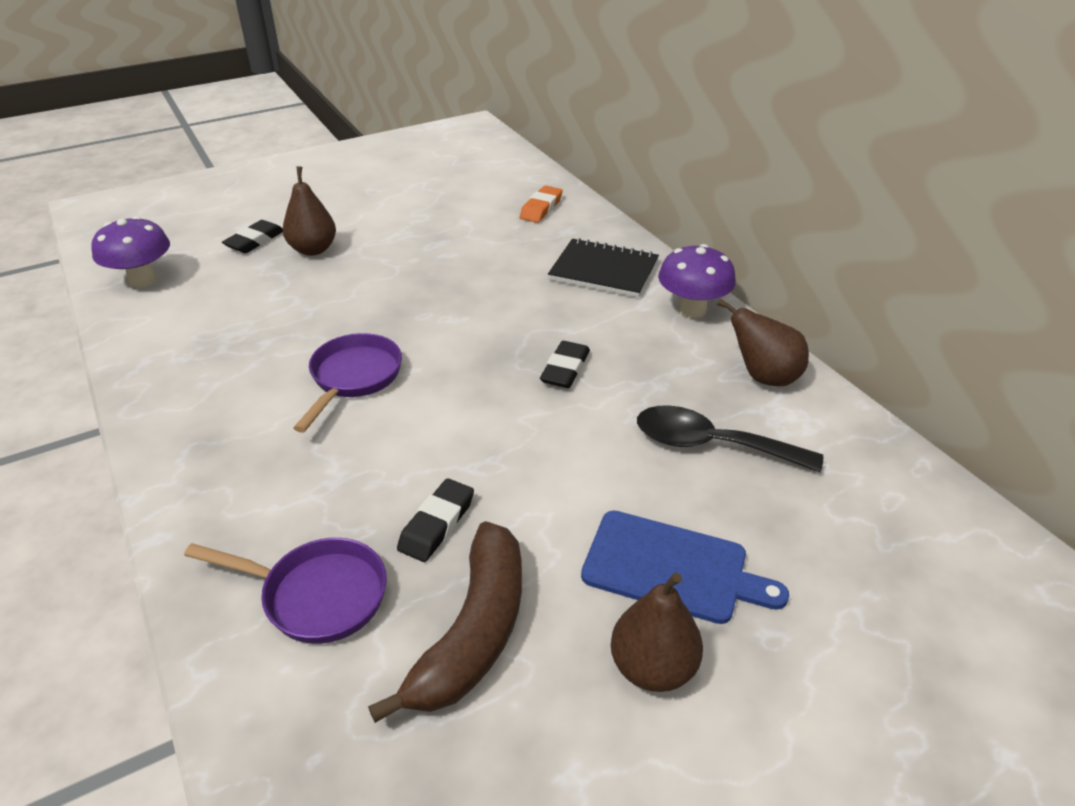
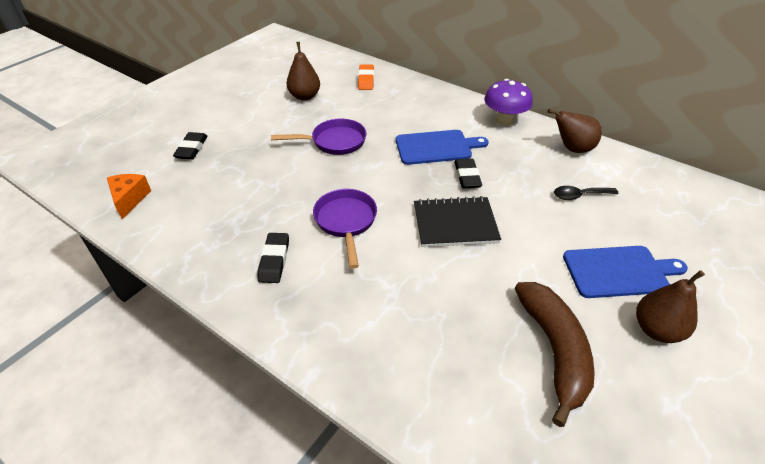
camera: 25 degrees left, 5 degrees up
(142, 280) = (129, 199): purple mushroom -> orange cheese
(313, 249) = (240, 144): brown pear -> brown pear (305, 96)
(317, 595) = (448, 367): purple pan -> purple pan (334, 142)
(436, 524) = (478, 295): black eraser -> black eraser (274, 260)
(557, 319) = (436, 147): none -> blue cutting board
(604, 271) = (436, 110): black notebook -> black notebook (455, 224)
(711, 444) = (579, 195): black spoon -> black spoon, size x0.60

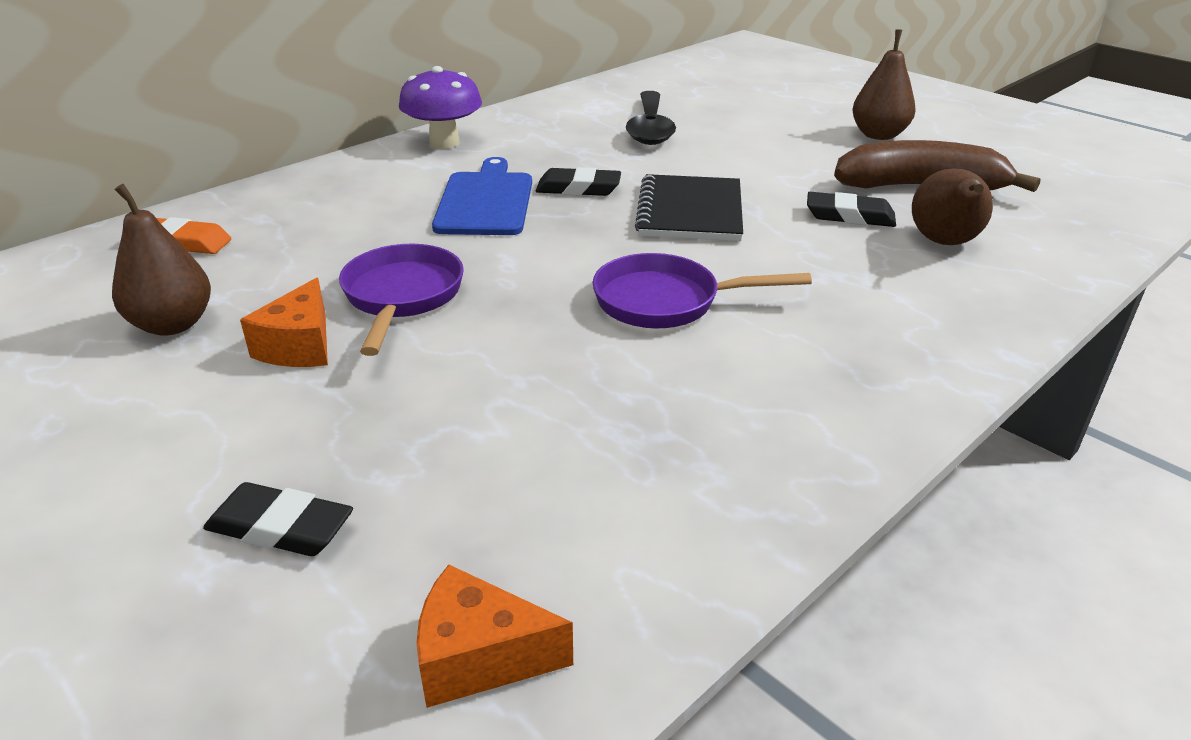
camera: 80 degrees left, 10 degrees down
(274, 260) = (761, 385): black eraser -> black eraser (849, 216)
(293, 126) = (300, 346): none -> orange cheese
(572, 149) = (546, 115): brown pear -> brown pear (944, 243)
(579, 195) = (650, 128): black spoon -> black spoon, size x1.67
(619, 271) = (792, 134): blue cutting board -> none

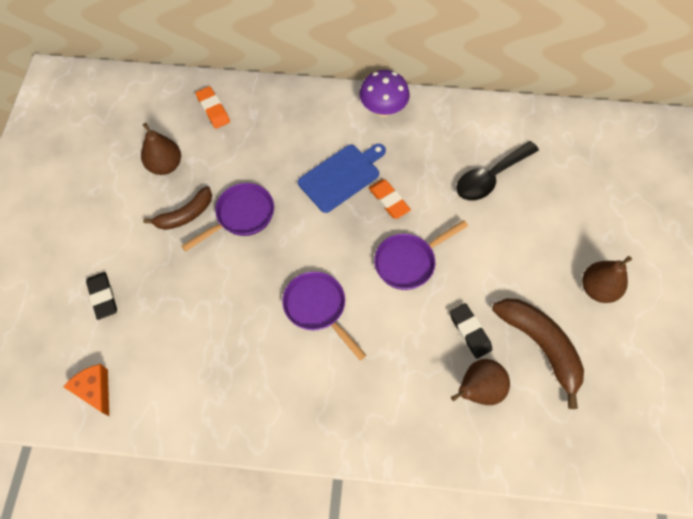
camera: 50 degrees right, 30 degrees up
(300, 346) = (185, 215): orange cheese -> brown banana
(578, 188) = (389, 200): black eraser -> orange eraser
(690, 212) = (409, 262): black notebook -> purple pan

